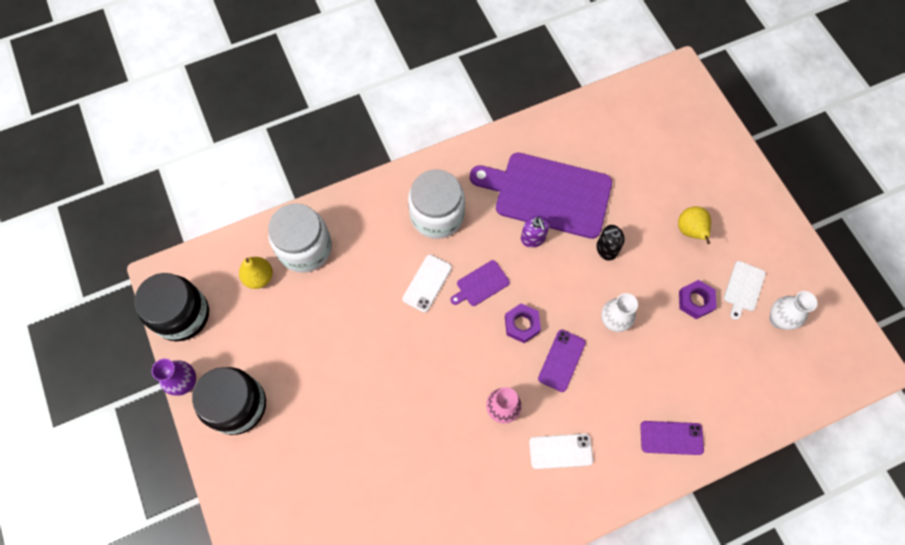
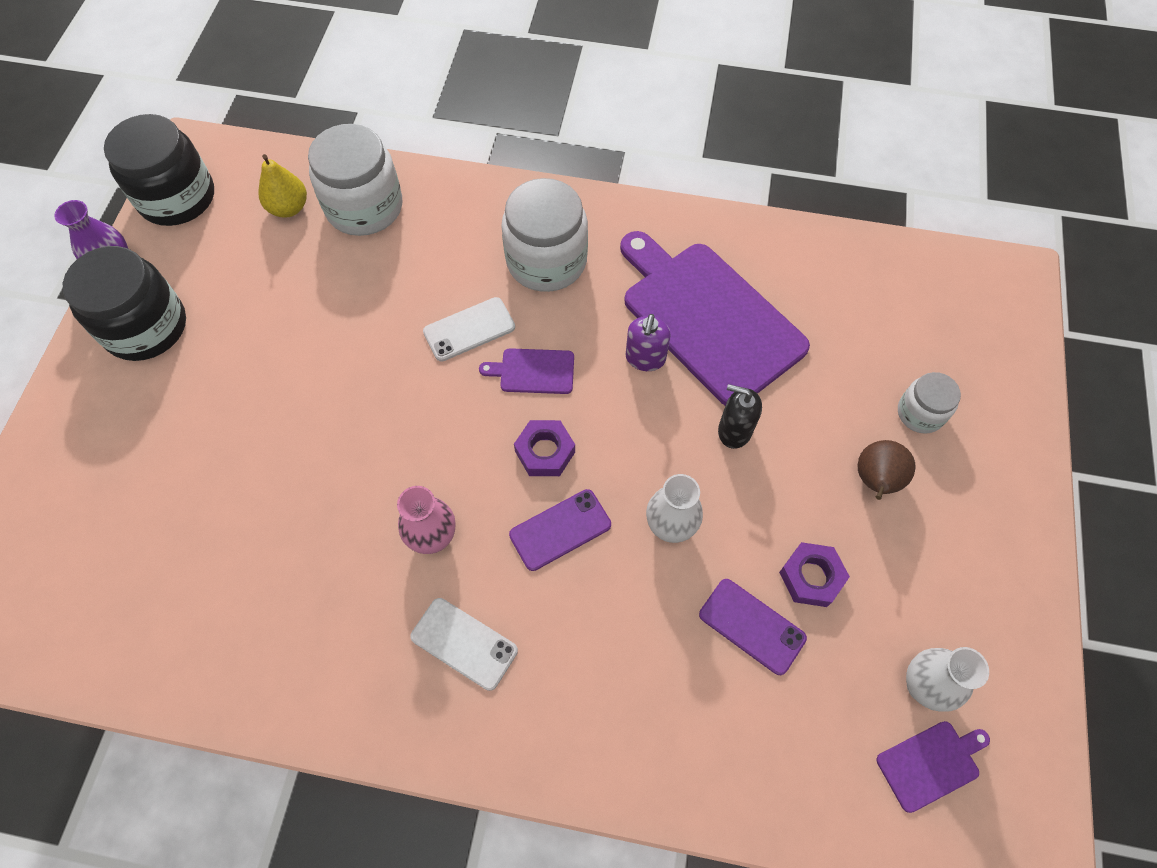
camera: 35 degrees right, 5 degrees down
(671, 437) = (630, 737): purple phone -> purple phone (752, 626)
(686, 180) = (920, 413): none -> white jar
(690, 231) = (875, 481): yellow pear -> brown pear
(743, 288) = (899, 606): white cutting board -> none
(805, 353) = (930, 764): none -> purple cutting board

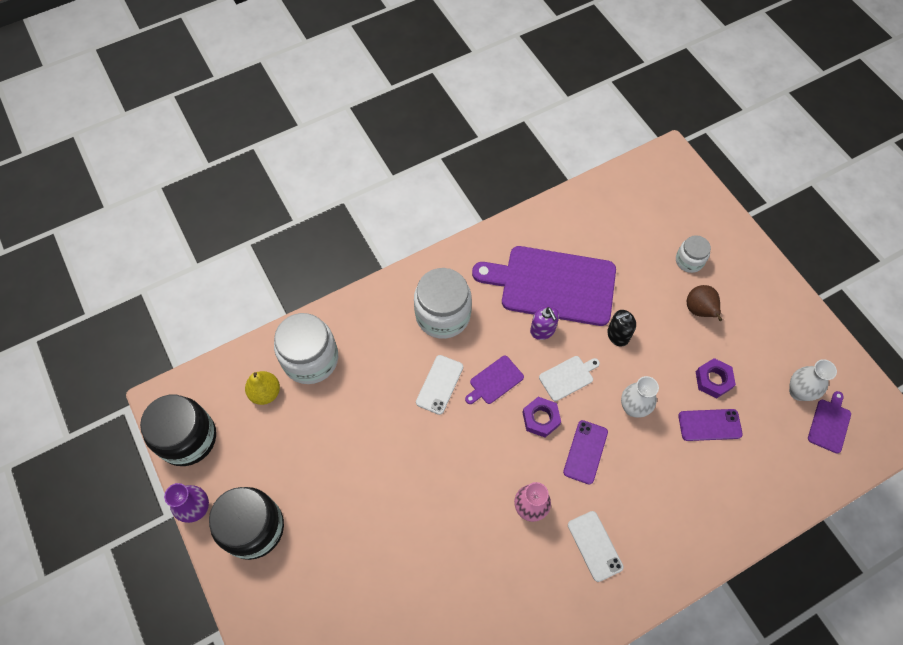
camera: 40 degrees left, 0 degrees up
(464, 643) = (595, 546): white phone -> white phone turned 75 degrees clockwise
(623, 431) = (568, 377): none -> white cutting board

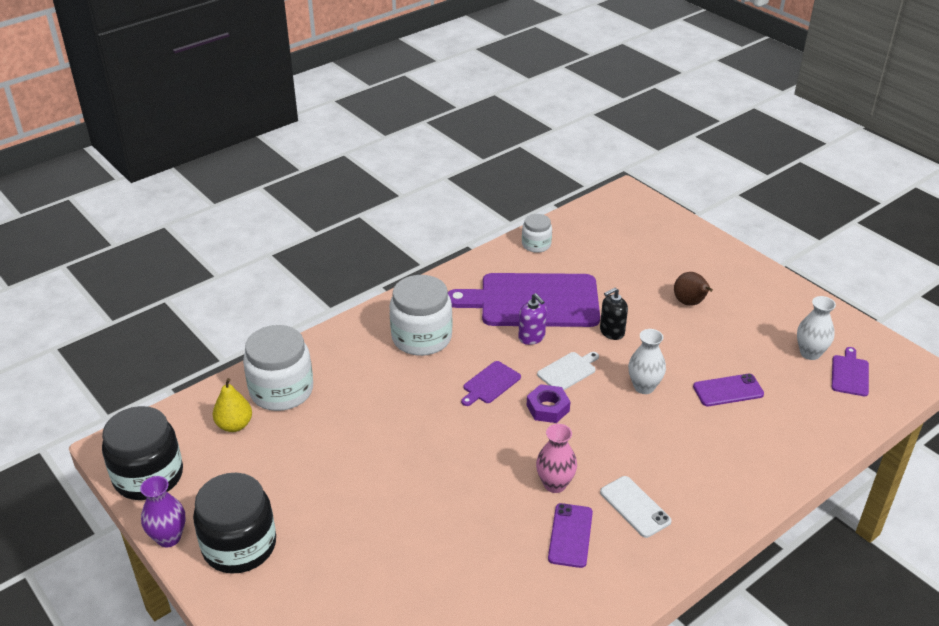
camera: 10 degrees left, 25 degrees down
(439, 384) = (430, 394): white phone -> none
(585, 452) = (603, 429): purple phone -> purple phone (570, 535)
(689, 261) = (668, 267): white jar -> white jar (536, 244)
(713, 380) = (720, 355): purple nut -> none

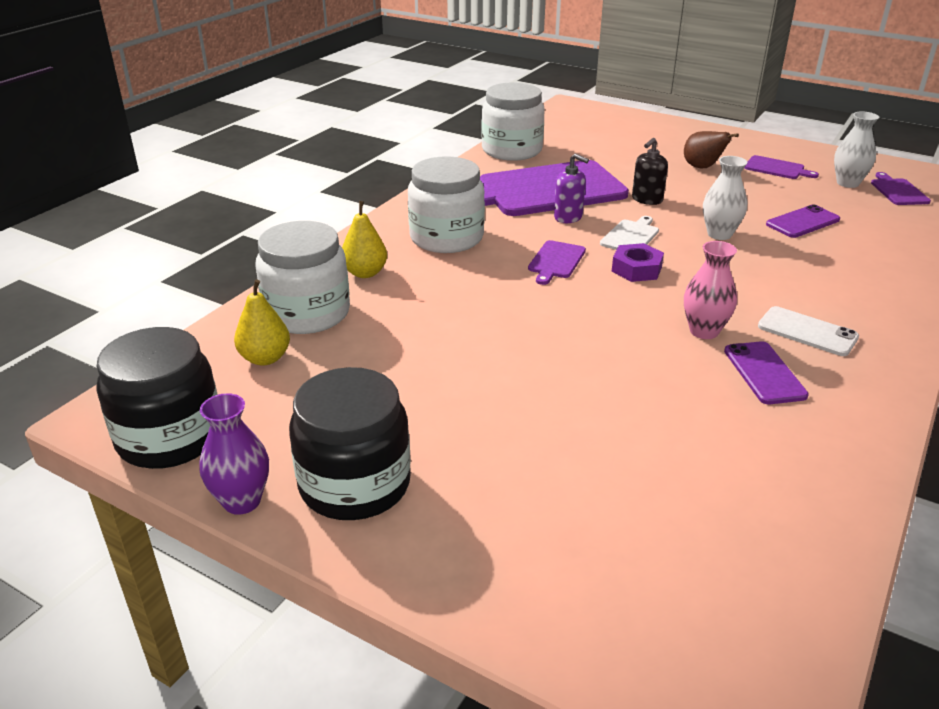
camera: 20 degrees left, 5 degrees down
(341, 360) = (365, 273): none -> yellow pear
(536, 244) = (512, 150): white jar -> white jar, size x1.85
(758, 319) = (776, 168): none -> purple cutting board

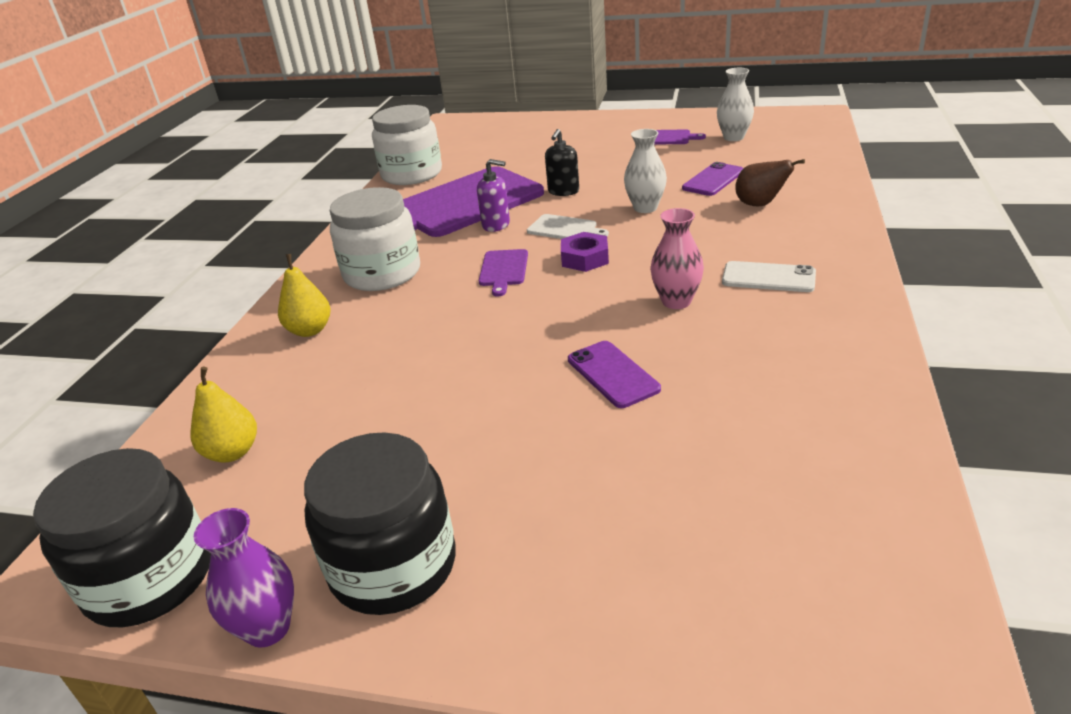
camera: 15 degrees left, 0 degrees up
(307, 313) = (262, 390): white jar -> none
(630, 236) = (564, 229): white cutting board -> white cutting board turned 105 degrees clockwise
(702, 167) = (600, 151): brown pear -> brown pear (760, 204)
(764, 373) = (750, 326): purple phone -> purple phone (612, 374)
(898, 191) = (779, 135): purple cutting board -> none

